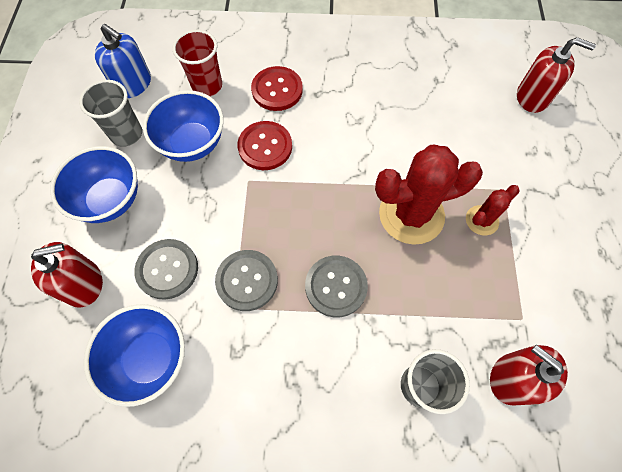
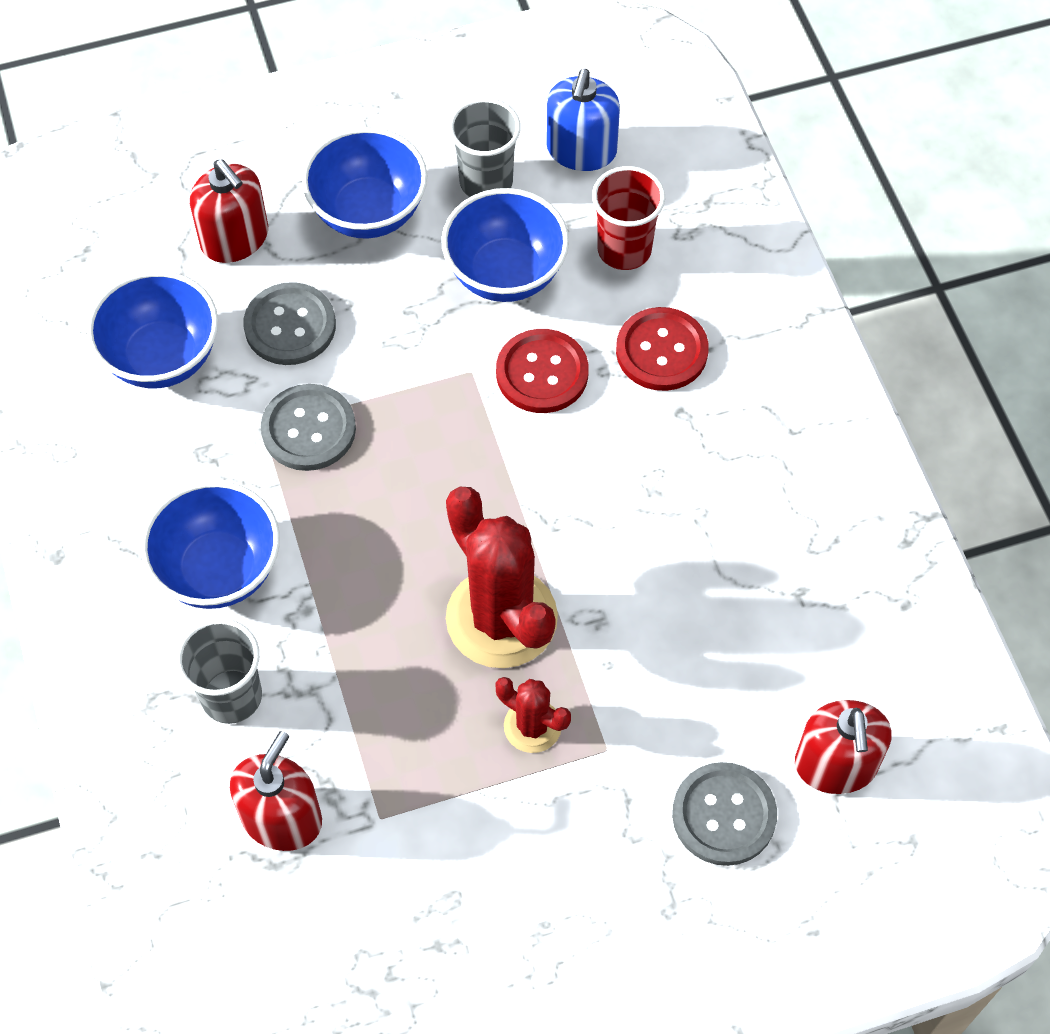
camera: 70 degrees right, 5 degrees down
(327, 367) = (219, 570): none -> blue bowl
(336, 286) = (340, 546): grey button -> grey button (724, 815)

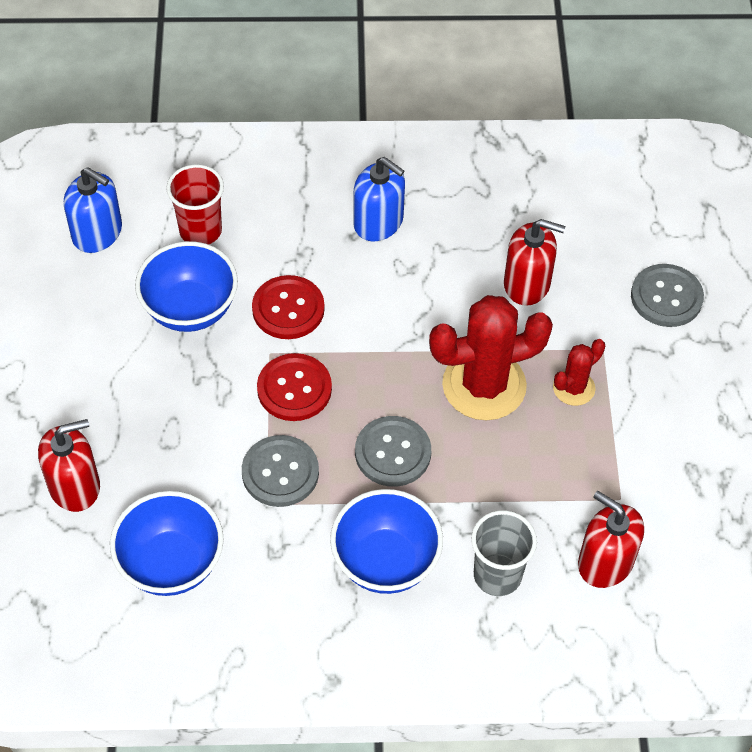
camera: 75 degrees left, 5 degrees down
(290, 326) = (178, 464): grey button -> grey button (393, 453)
(368, 212) = (91, 385): blue bowl -> none
(486, 182) = (99, 300): grey cup -> none
(661, 351) = (298, 233): red button -> red button (294, 389)
(714, 435) = (378, 222): none -> blue soap dispenser
(835, 764) = (645, 228): red soap dispenser -> red soap dispenser (527, 283)

